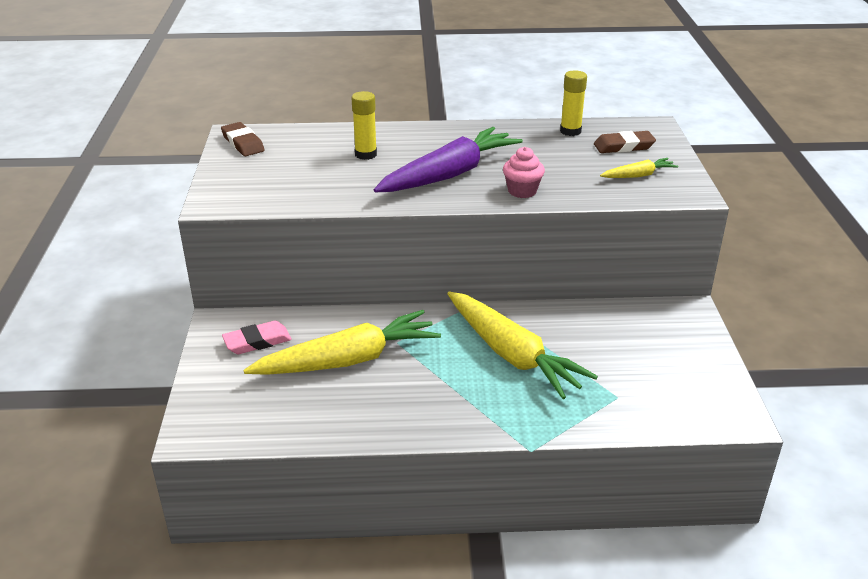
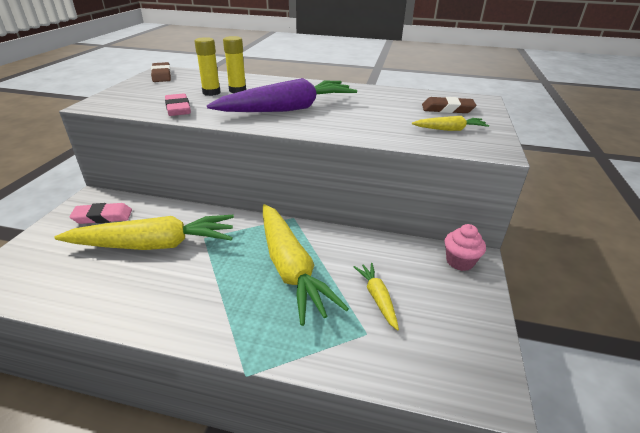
camera: 15 degrees right, 0 degrees up
(321, 194) = (178, 108): none -> pink eraser
(522, 191) = (338, 127): pink cupcake -> pink cupcake (459, 262)
(570, 131) = (407, 95): yellow glue stick -> yellow glue stick (211, 92)
(613, 365) = (377, 298): none -> yellow carrot

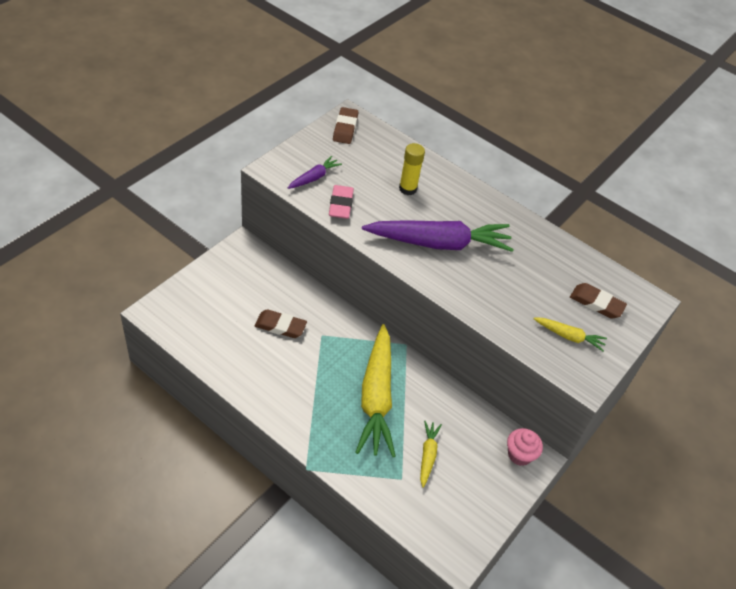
camera: 20 degrees right, 15 degrees up
(103, 217) = (248, 275): pink eraser -> none
(142, 101) = (314, 178): none -> purple carrot
(154, 245) = (280, 326): yellow carrot -> brown eraser
(211, 92) = (381, 184): yellow glue stick -> none

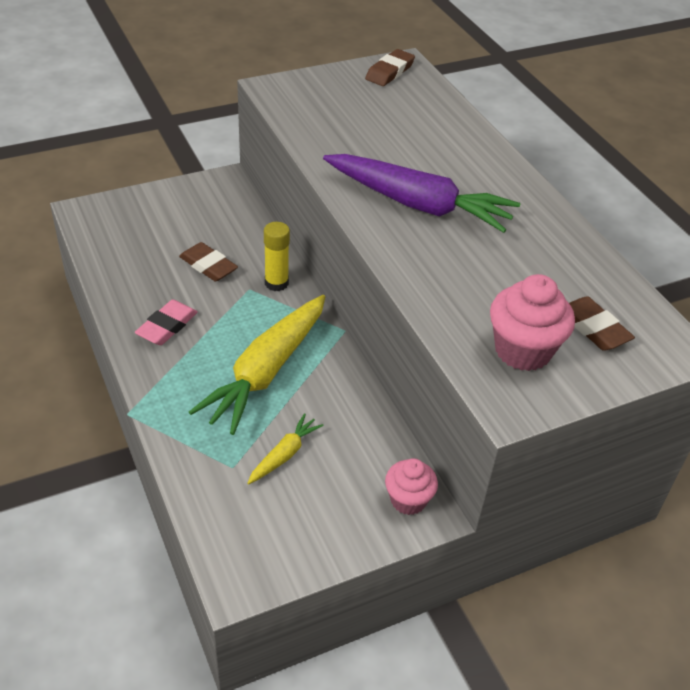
camera: 30 degrees right, 5 degrees down
(314, 178) = (314, 106): purple carrot -> none
(341, 204) = (325, 137): pink eraser -> pink eraser (167, 326)
(407, 189) = (421, 143): yellow glue stick -> yellow glue stick (276, 283)
(569, 336) = (523, 350): yellow carrot -> pink cupcake

